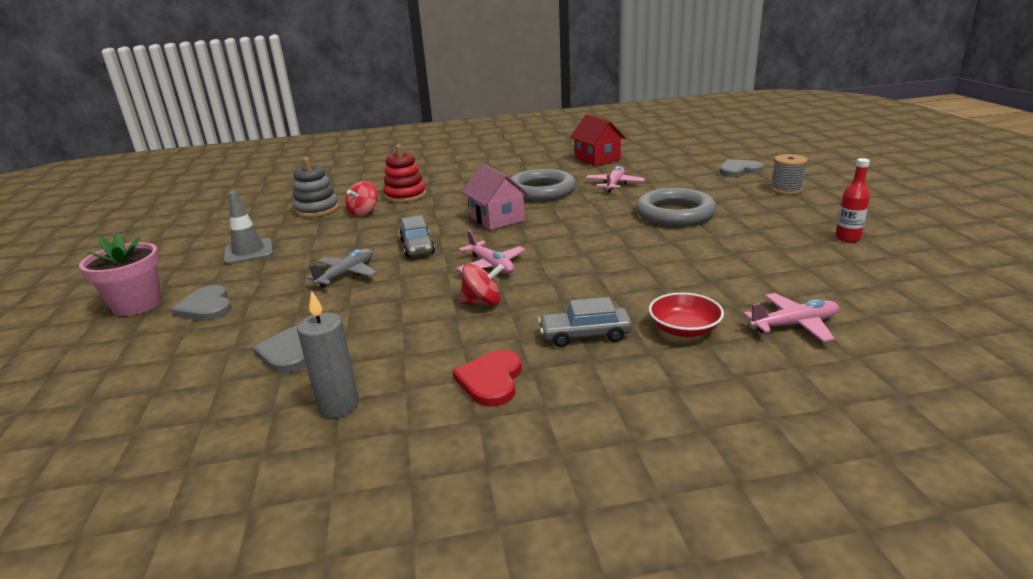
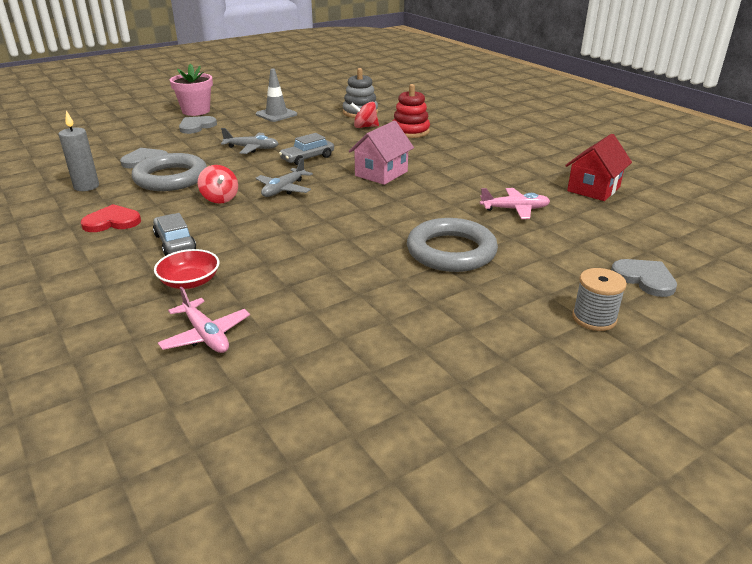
camera: 65 degrees right, 5 degrees up
(491, 265) = (284, 189): pink plane -> grey plane
(541, 191) = (465, 178): grey ring -> grey ring (171, 178)
(847, 238) = (443, 369): red bottle -> none

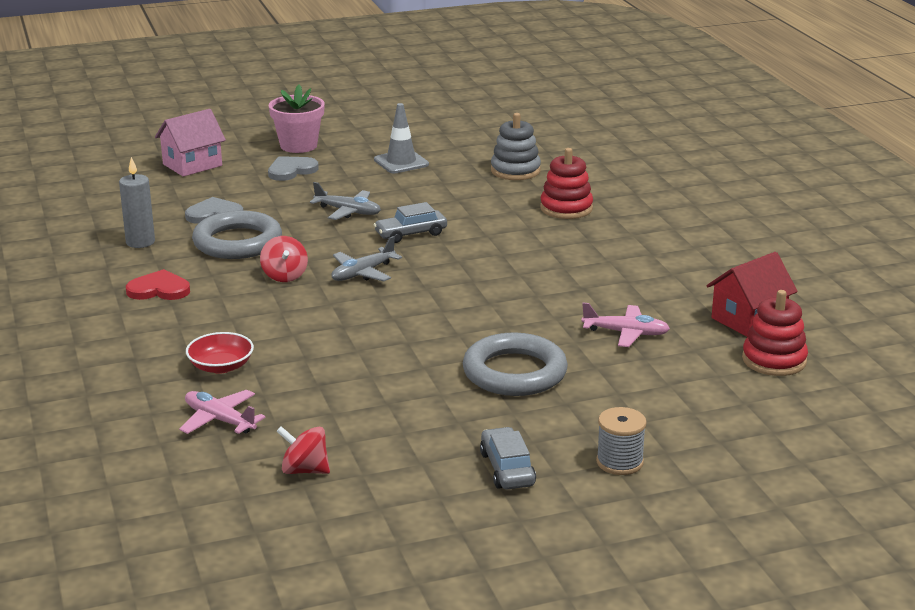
camera: 15 degrees right, 5 degrees down
(175, 243) = (219, 322): grey car -> grey car (507, 469)
(206, 335) = (219, 420): pink plane -> pink plane turned 150 degrees clockwise
(365, 127) = (509, 194): red spinning top -> red spinning top (304, 470)
(381, 173) = (491, 266): pink house -> pink house (192, 165)
(637, 215) = (774, 360): none -> red stacking toy
(644, 279) = (713, 432): grey heart -> none

